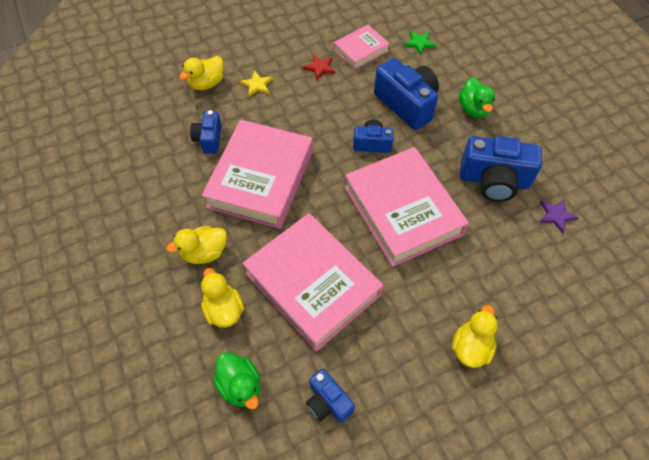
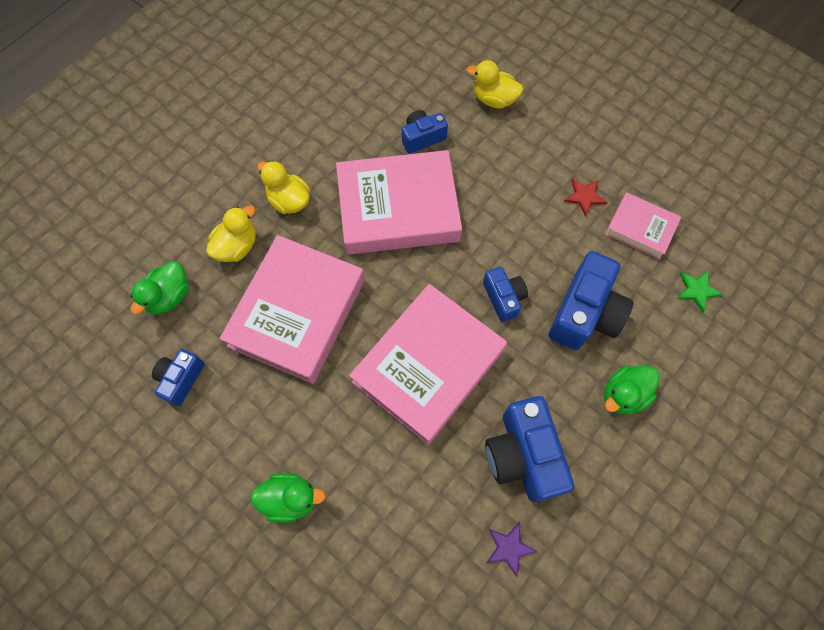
camera: 65 degrees right, 10 degrees up
(257, 85) = (520, 146): yellow star -> none
(471, 347) = (290, 498): yellow duck -> green duck

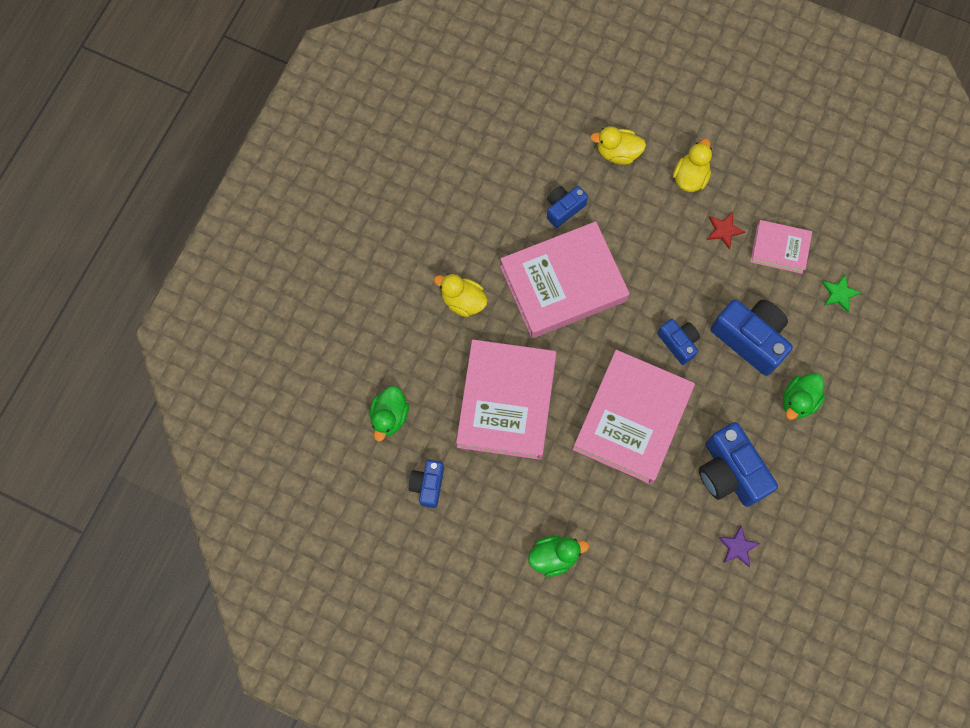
camera: 15 degrees left, 5 degrees up
(237, 246) = (432, 356): yellow duck -> yellow duck (690, 177)
(585, 313) = (750, 339): blue camera -> blue camera turned 60 degrees counterclockwise

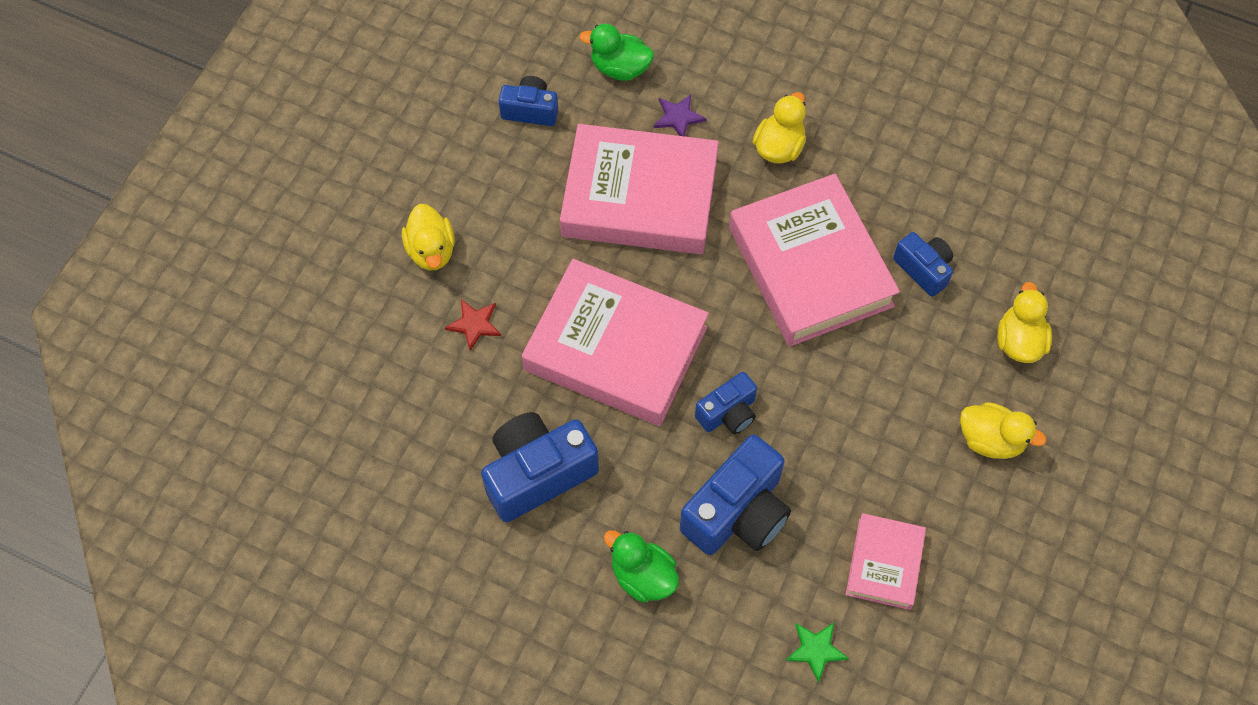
camera: 90 degrees right, 10 degrees down
(554, 556) = (431, 250): green duck -> yellow duck
(724, 230) = (908, 484): red star -> red star (474, 324)
(738, 547) = (430, 479): purple star -> purple star (678, 117)

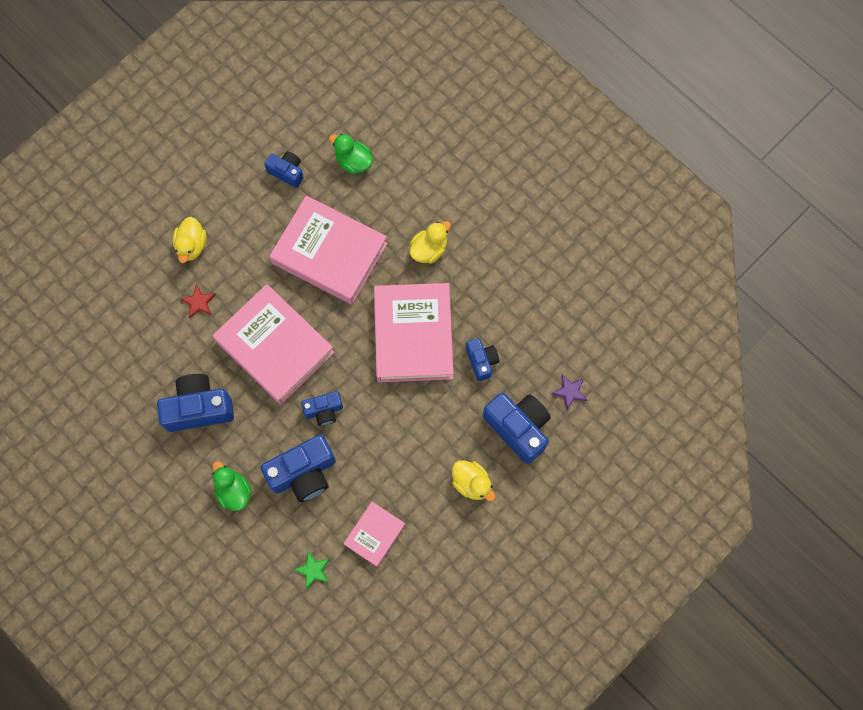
camera: 20 degrees right, 10 degrees up
(678, 117) = (375, 207): purple star -> purple star (570, 391)
(1019, 341) = (518, 428): yellow duck -> blue camera

